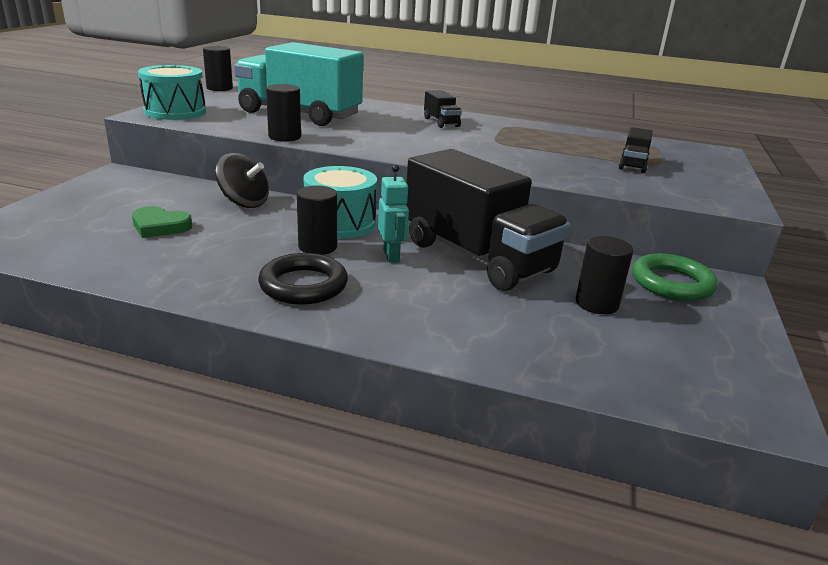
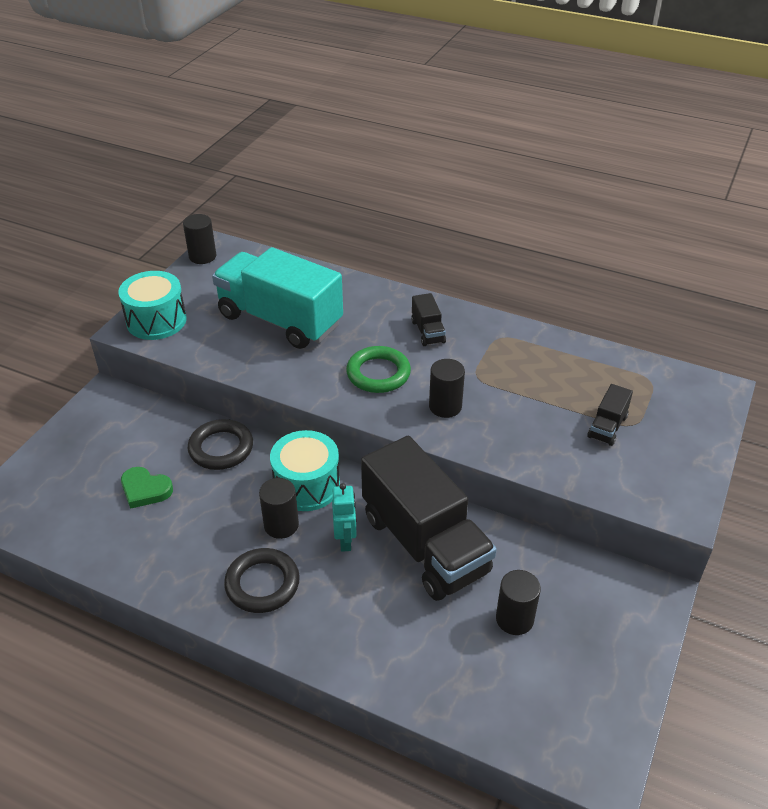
camera: 10 degrees right, 15 degrees up
(244, 202) = (221, 448): black spinning top -> black ring
(284, 137) = (260, 375): black cylinder -> black cylinder (445, 406)
(672, 283) = (598, 590): green ring -> green ring (378, 373)

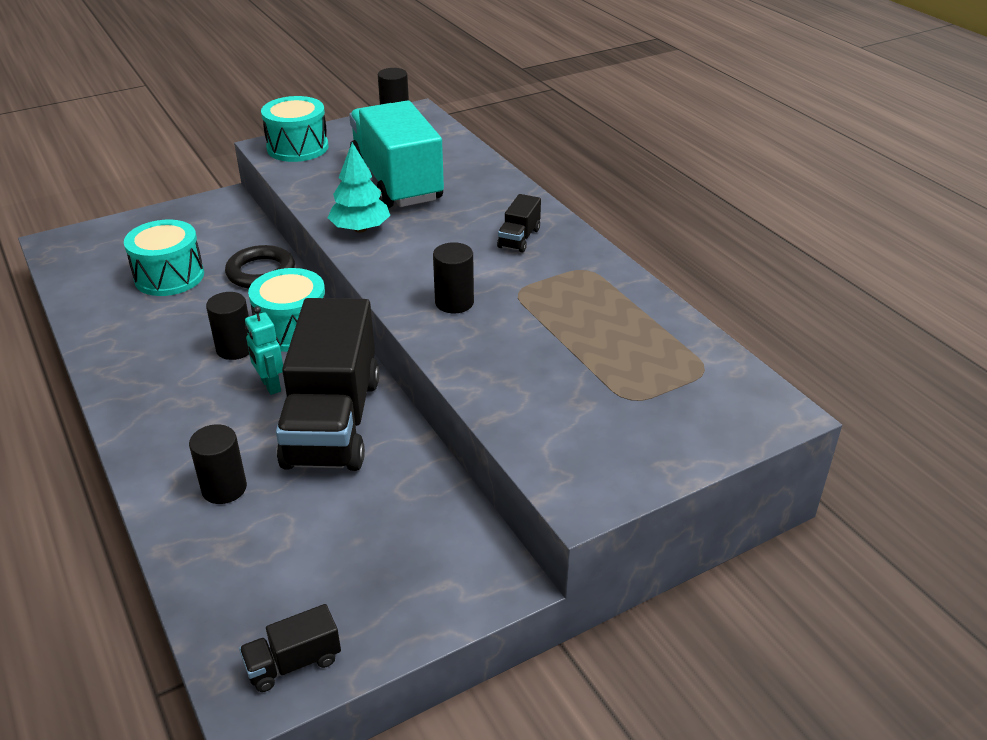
camera: 35 degrees right, 5 degrees down
(145, 490) = (169, 276): green heart -> turquoise drum
(262, 584) = (167, 383): black ring -> none
(302, 375) = (360, 229): none -> turquoise tree
(345, 541) = (270, 385): turquoise robot -> turquoise robot turned 120 degrees clockwise
(378, 373) = (427, 253): green ring -> none
(514, 619) = (334, 523): black cylinder -> black cylinder (224, 488)
(607, 427) = (598, 388): black truck -> black truck (293, 663)

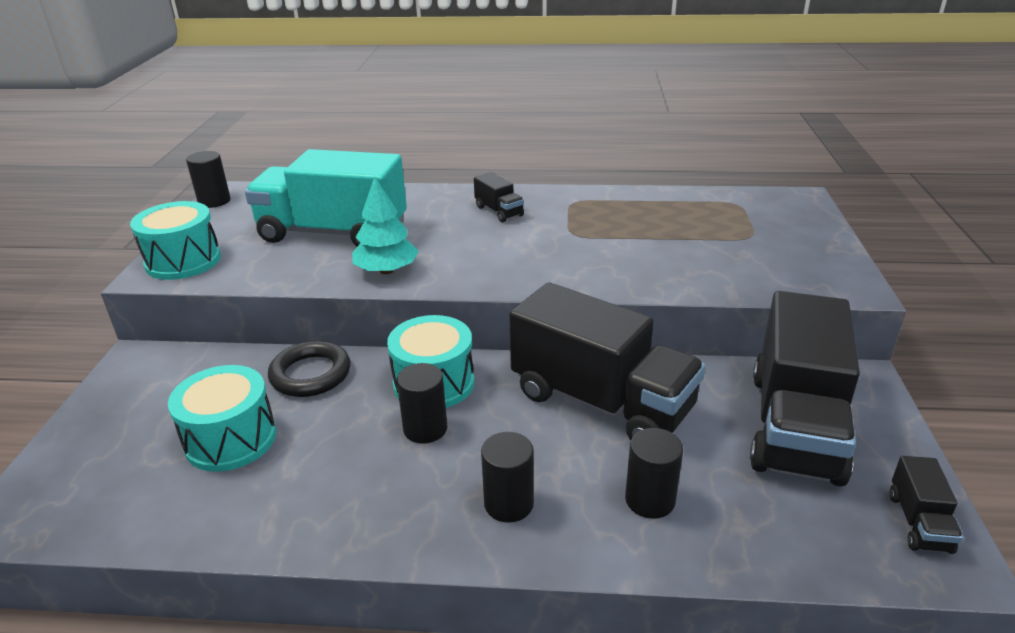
camera: 55 degrees left, 5 degrees down
(270, 385) = (511, 423): turquoise robot -> none
(384, 548) = (794, 425): none -> black truck
(454, 302) = (559, 262): black cylinder -> black cylinder (509, 504)

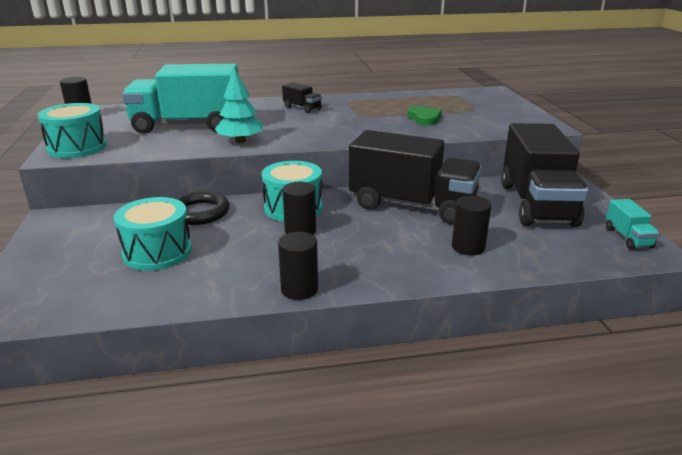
camera: 15 degrees left, 5 degrees down
(509, 504) = (378, 260): black cylinder -> black cylinder (299, 289)
(665, 250) = (424, 118): none -> green heart
(918, 522) = (628, 237): black truck -> turquoise truck

